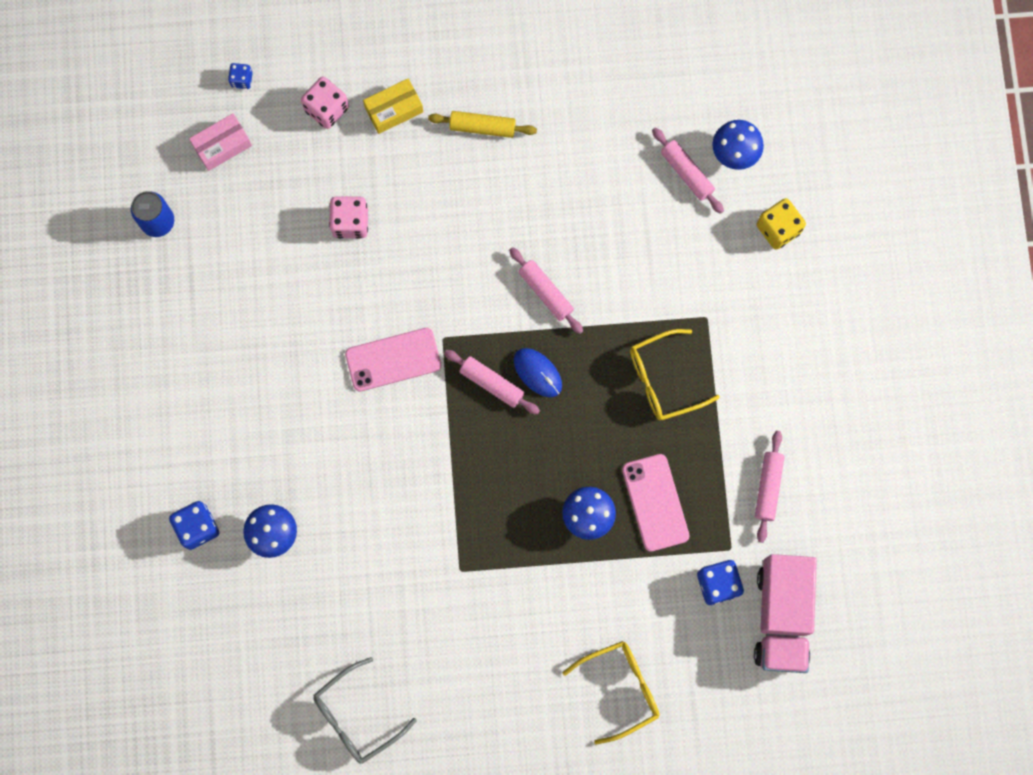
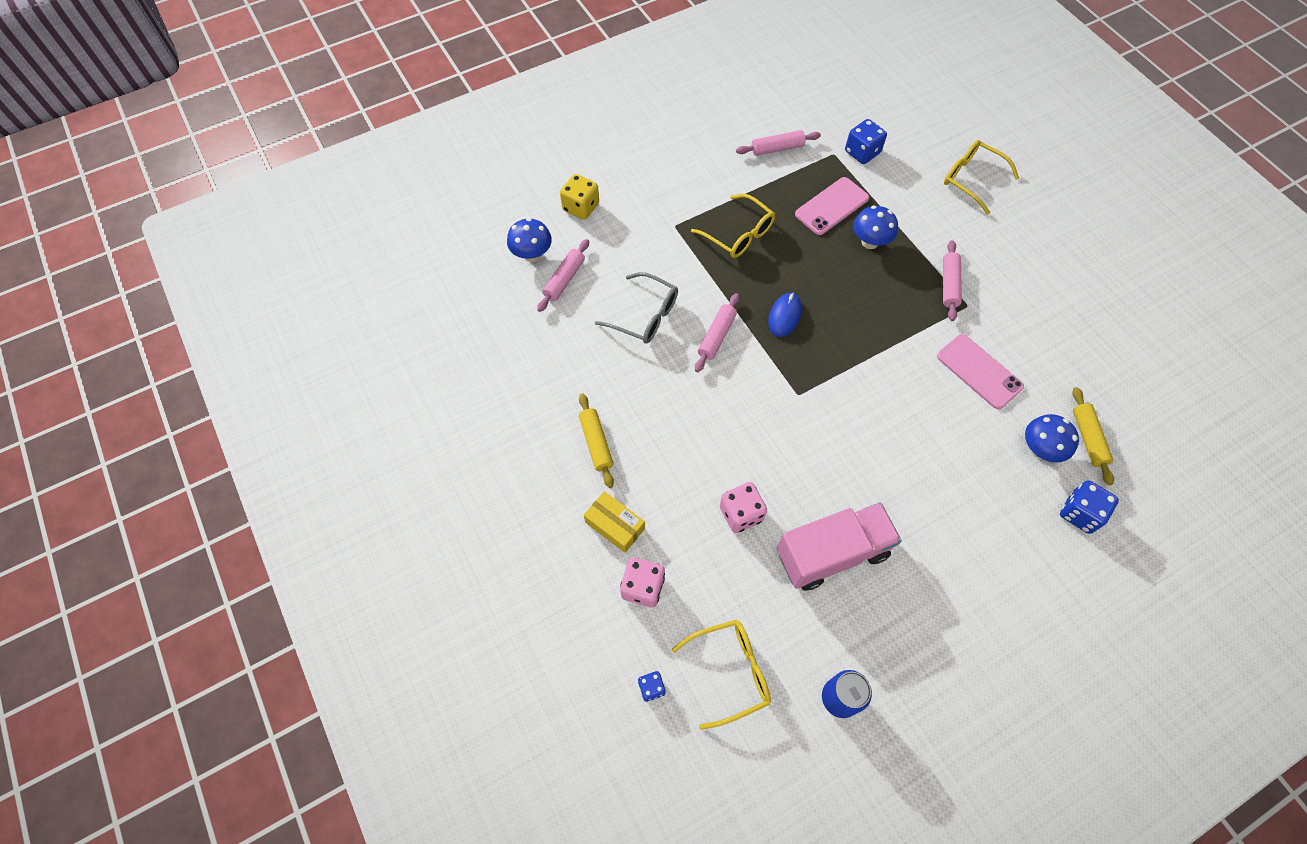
camera: 115 degrees left, 15 degrees down
(222, 146) = (729, 672): pink box -> yellow glasses
(260, 589) = (1088, 438): none -> yellow rolling pin
(357, 716) = (1120, 327): grey glasses -> grey glasses (644, 315)
(393, 359) = (839, 423): pink phone -> pink phone (979, 371)
(492, 383) = (813, 343): pink rolling pin -> pink rolling pin (949, 284)
(781, 616) = (858, 113): pink truck -> pink truck (832, 553)

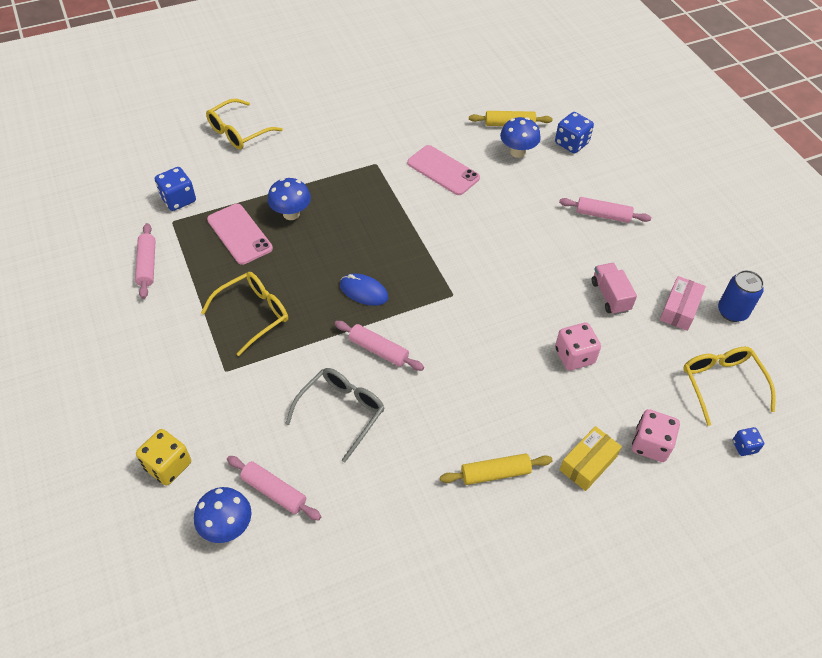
camera: 85 degrees left, 10 degrees down
(830, 633) = (679, 309): none -> pink box
(832, 553) = (610, 296): pink truck -> pink truck, size x0.54
(949, 284) = (352, 170): pink rolling pin -> pink rolling pin (603, 215)
(979, 371) = (443, 170): pink phone -> pink phone turned 75 degrees clockwise

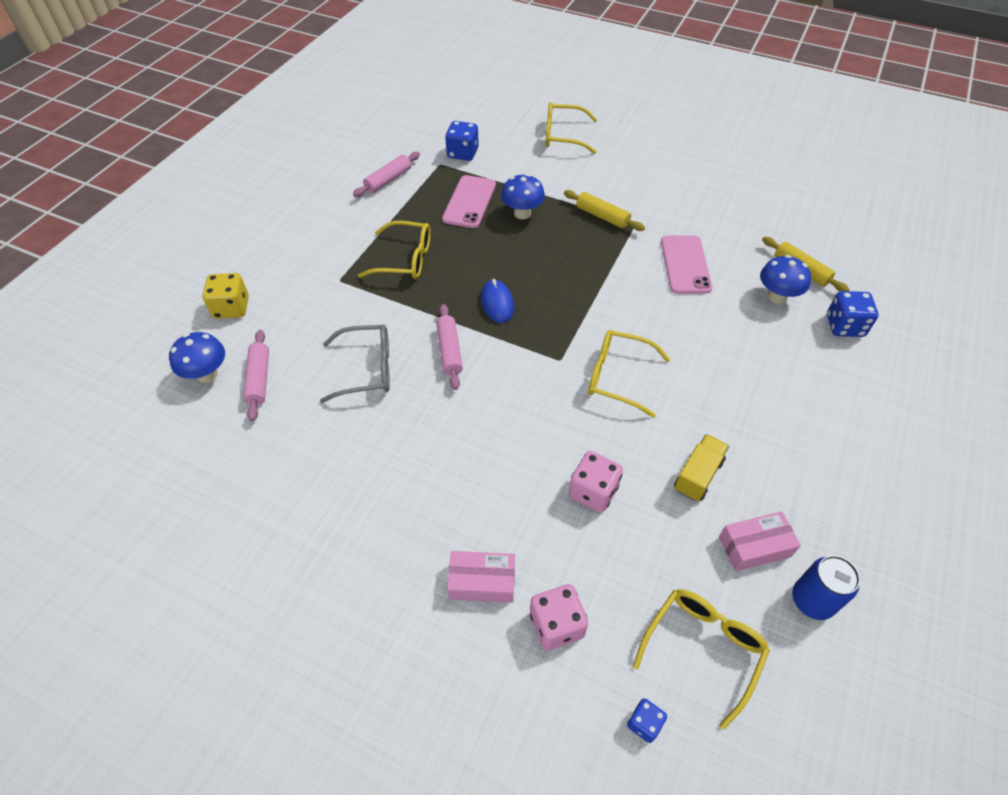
camera: 50 degrees right, 0 degrees up
(495, 473) = (403, 513): yellow rolling pin -> yellow rolling pin (602, 216)
(499, 276) = (618, 377): none -> yellow glasses
(588, 463) = (482, 582): yellow box -> pink box
(603, 215) = (790, 406): pink rolling pin -> none
(610, 296) = (698, 475): pink truck -> yellow truck

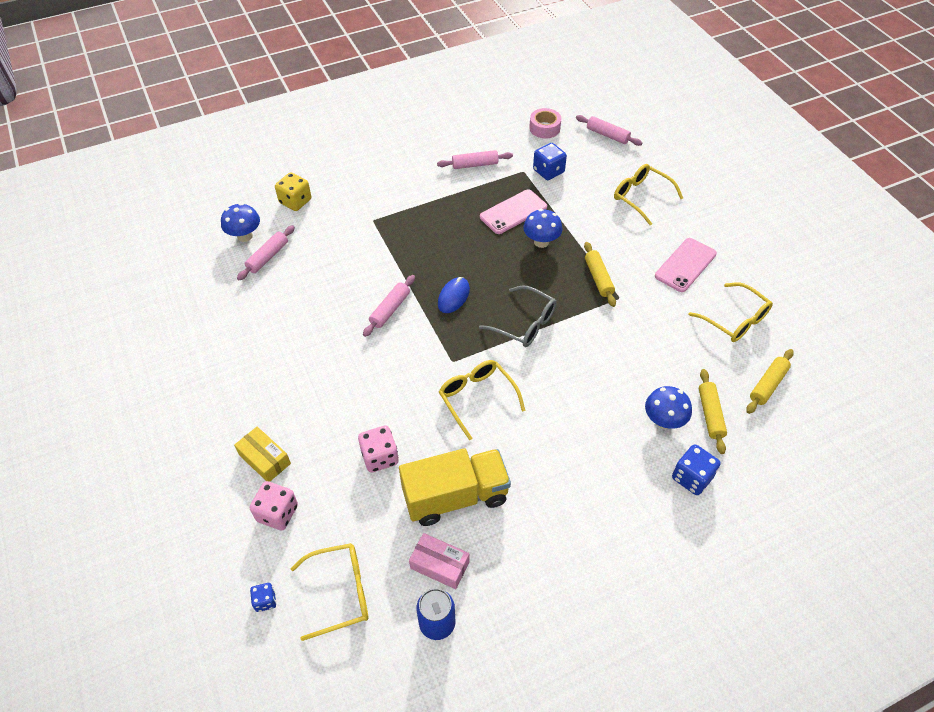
camera: 40 degrees right, 0 degrees up
(366, 369) = (330, 289): grey glasses -> grey glasses (524, 323)
(404, 259) = (426, 229): yellow glasses -> yellow glasses (734, 320)
(419, 120) = (544, 128): none -> pink tape
(480, 101) = (607, 135): none -> pink rolling pin
(482, 582) = (264, 459): pink box -> yellow box
(685, 264) = (619, 352): pink phone -> pink phone (685, 265)
(698, 475) = (455, 496): yellow truck -> yellow truck, size x1.84
(811, 224) = (768, 385): none -> yellow rolling pin

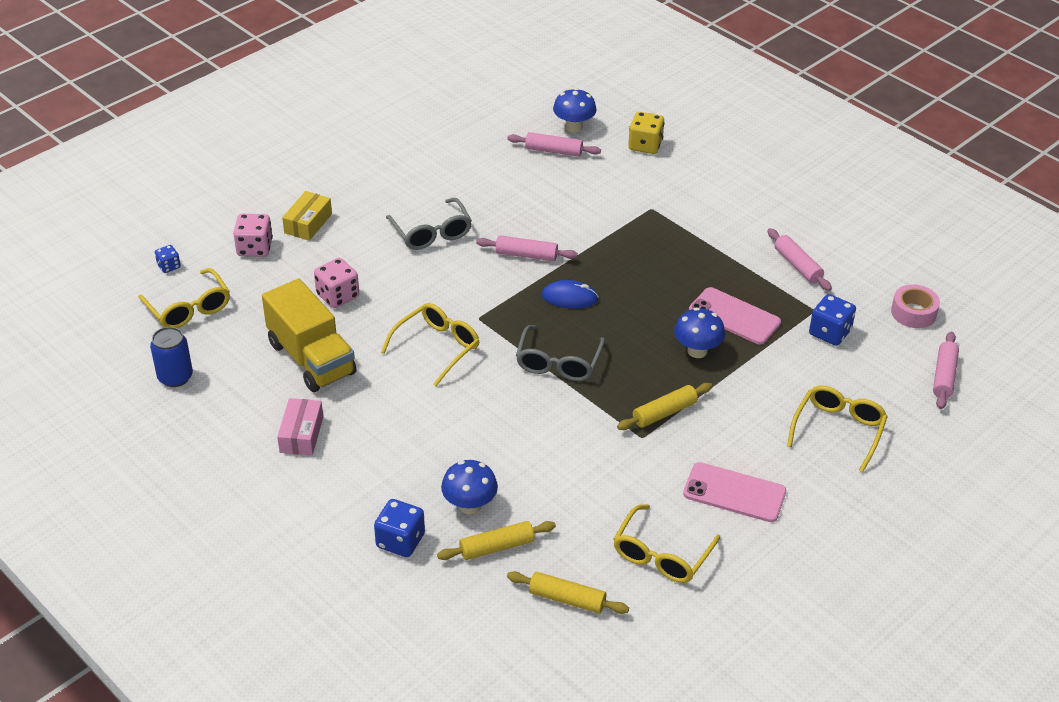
camera: 70 degrees right, 10 degrees down
(328, 366) = (431, 232): none -> grey glasses
(440, 565) = (234, 365): pink box -> pink box (301, 434)

